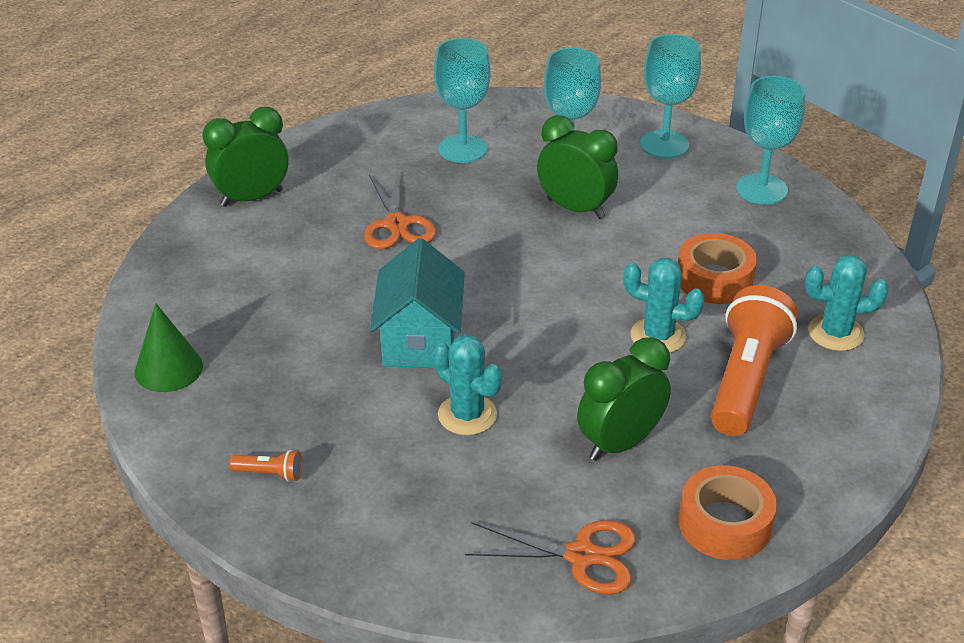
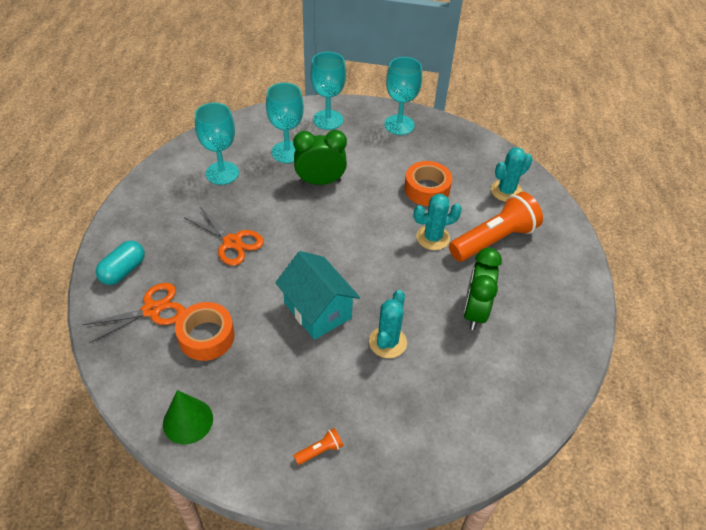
camera: 40 degrees left, 10 degrees up
(252, 198) = (123, 270): green clock -> turquoise capsule
(467, 415) = (387, 342): turquoise cactus -> turquoise cactus turned 75 degrees counterclockwise
(582, 556) = (520, 389): orange scissors -> orange scissors (152, 310)
(724, 523) = (560, 327): orange tape -> orange tape (206, 336)
(746, 379) = (494, 239): orange flashlight -> orange flashlight turned 75 degrees clockwise

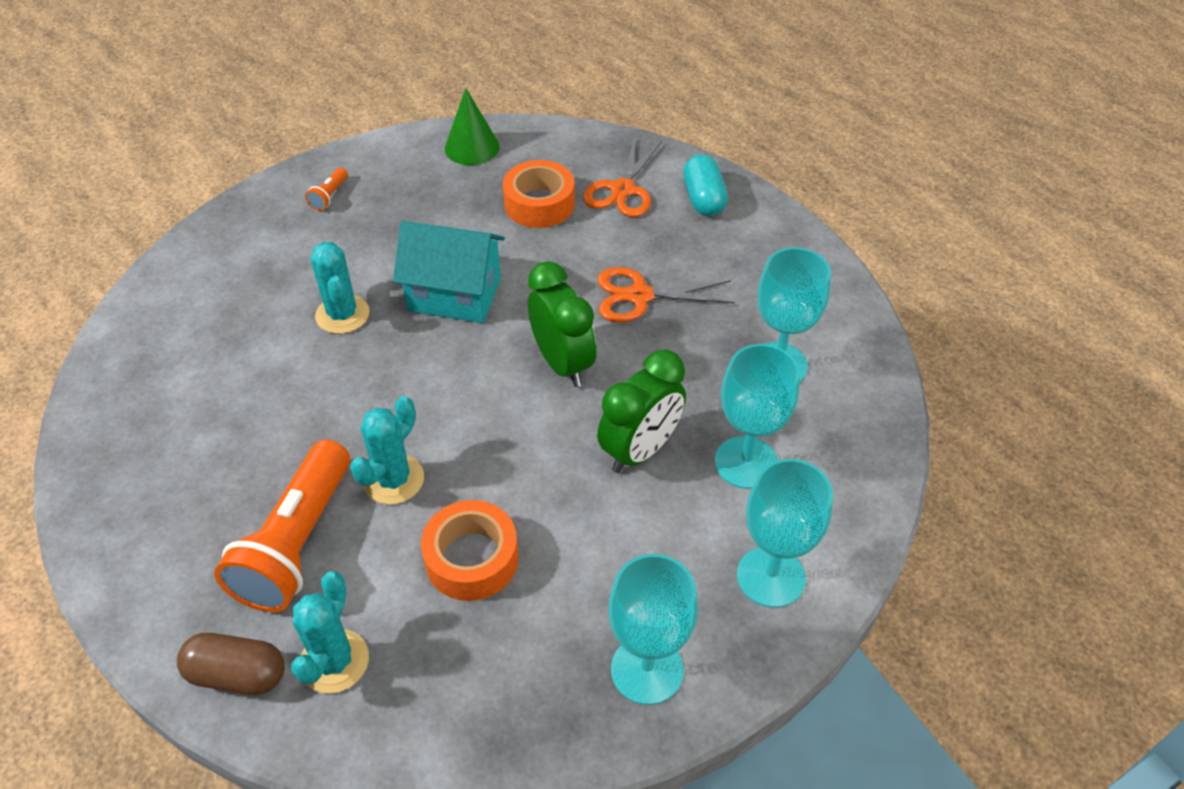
camera: 140 degrees right, 0 degrees up
(474, 311) = (258, 415): green clock -> green clock (562, 363)
(546, 209) = (237, 674): none -> brown capsule

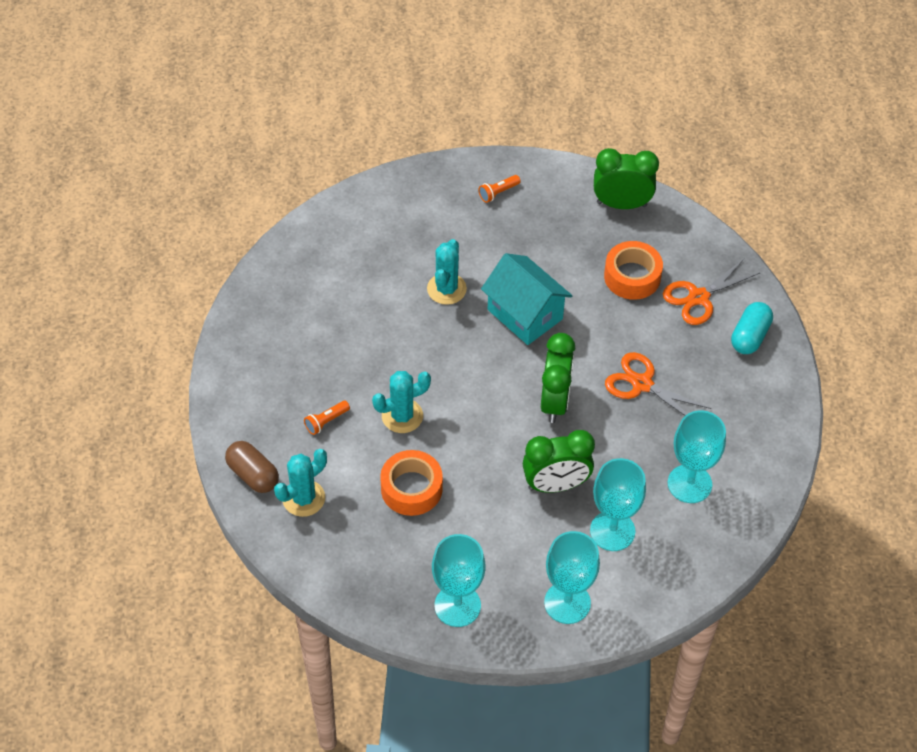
camera: 35 degrees right, 5 degrees up
(296, 543) = (326, 421): orange flashlight -> orange flashlight, size x0.40
(472, 147) = (621, 204): green cone -> green clock

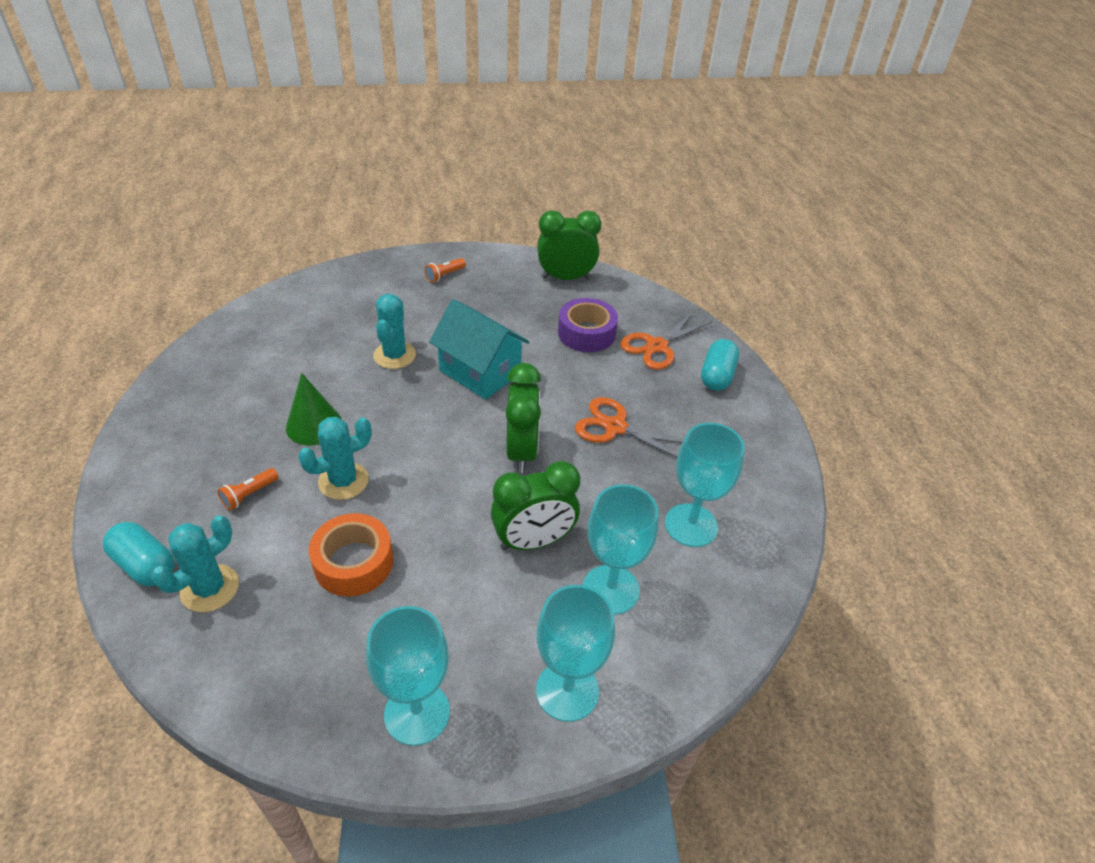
camera: 10 degrees left, 10 degrees down
(253, 475) = (145, 565): brown capsule -> turquoise capsule
(375, 359) = (314, 425): none -> green cone
(632, 276) = (586, 333): orange tape -> purple tape

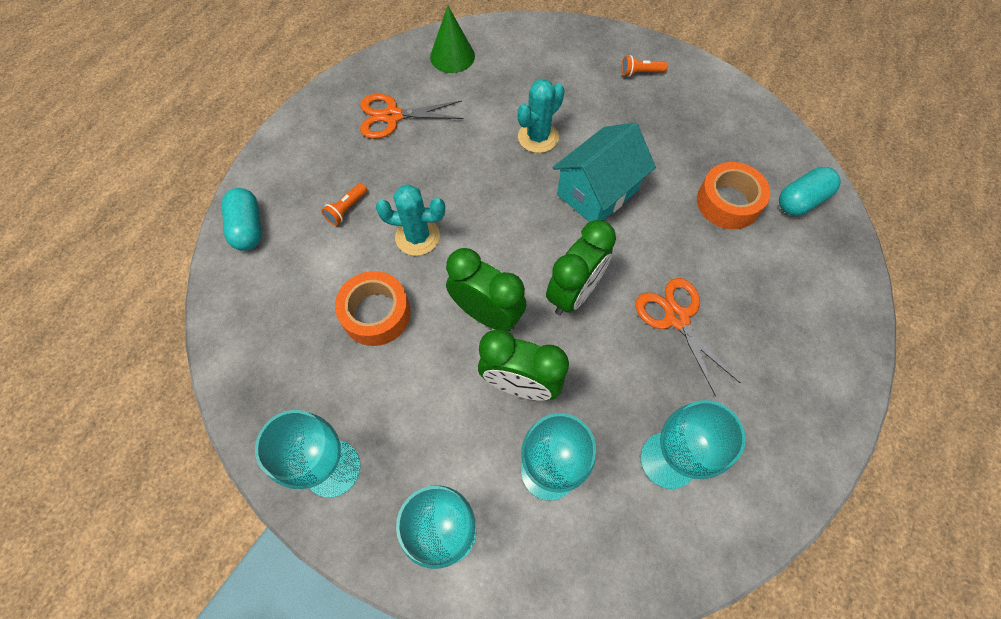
camera: 40 degrees right, 20 degrees up
(210, 588) = (273, 272): turquoise cactus -> none
(249, 495) = (346, 209): orange flashlight -> orange flashlight turned 45 degrees counterclockwise
(314, 425) = (431, 172): green cone -> green cone (452, 56)
(480, 372) = (597, 192): turquoise house -> turquoise house turned 60 degrees clockwise
(565, 278) = (755, 129): green clock -> green clock (487, 314)
(586, 333) = (728, 202): purple tape -> orange tape
(656, 346) = (788, 254): orange scissors -> orange scissors (392, 116)
(717, 376) = (826, 321): turquoise capsule -> turquoise capsule (801, 200)

